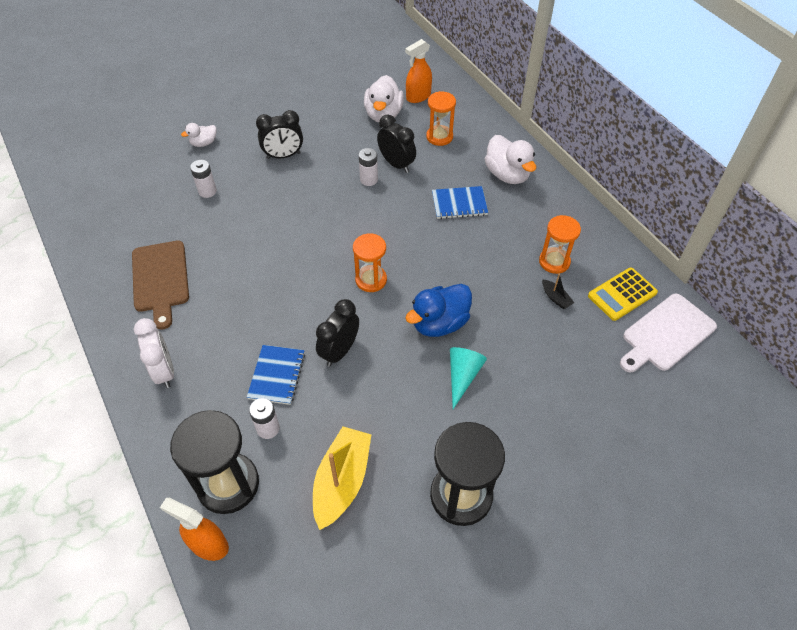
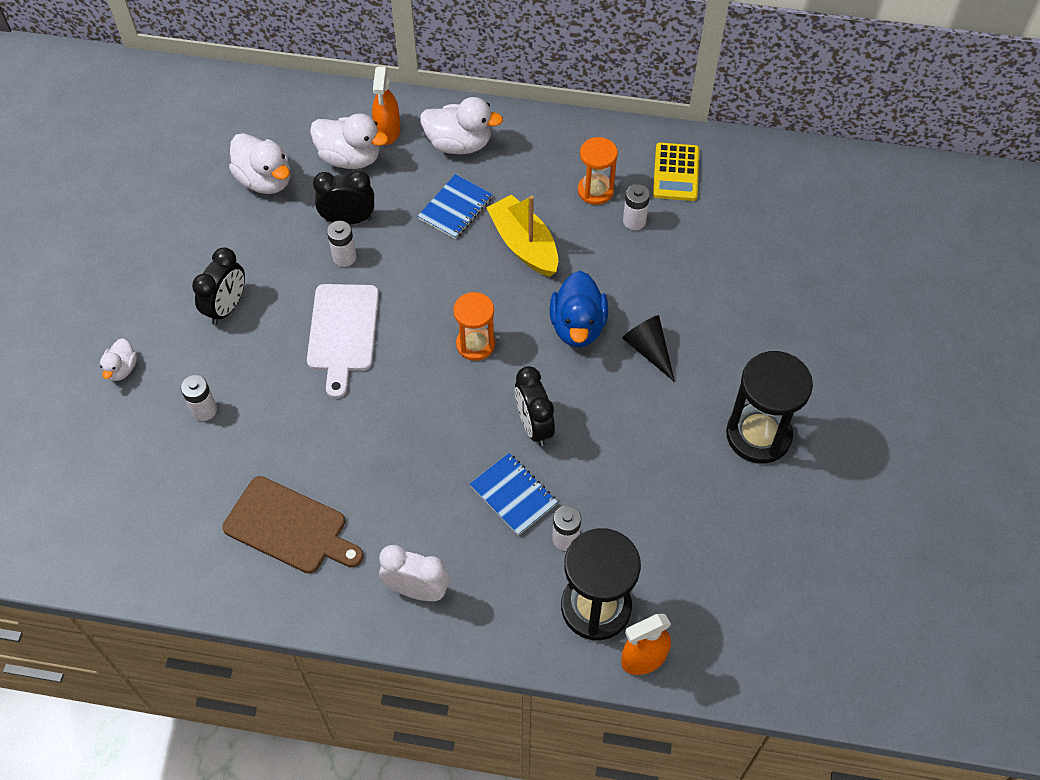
camera: 50 degrees left, 5 degrees up
(342, 481) = (671, 514): yellow boat -> yellow boat (524, 245)
(418, 97) = (272, 133): orange spray bottle -> orange spray bottle (388, 132)
(439, 137) = (350, 158): orange hourglass -> white duck
(462, 376) = (648, 350): turquoise cone -> black cone
(555, 298) = (634, 221): black boat -> white battery
(666, 334) = (741, 177): white cutting board -> white cutting board (342, 332)

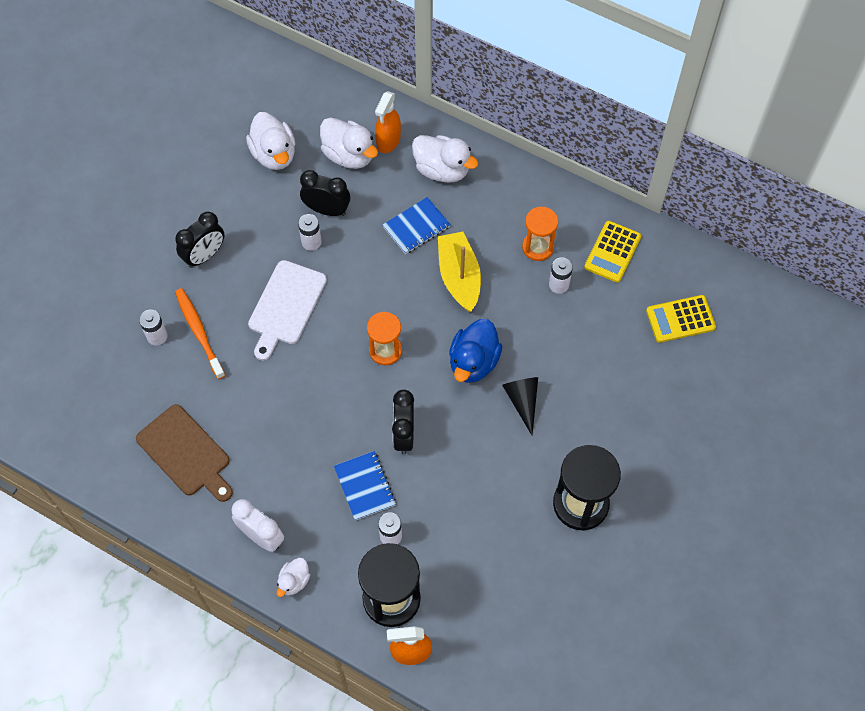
camera: 20 degrees right, 5 degrees up
(122, 369) = (108, 281): white duck -> white duck (294, 581)
(252, 390) = (199, 332): none -> orange toothbrush
(776, 217) = (680, 319): none -> yellow calculator

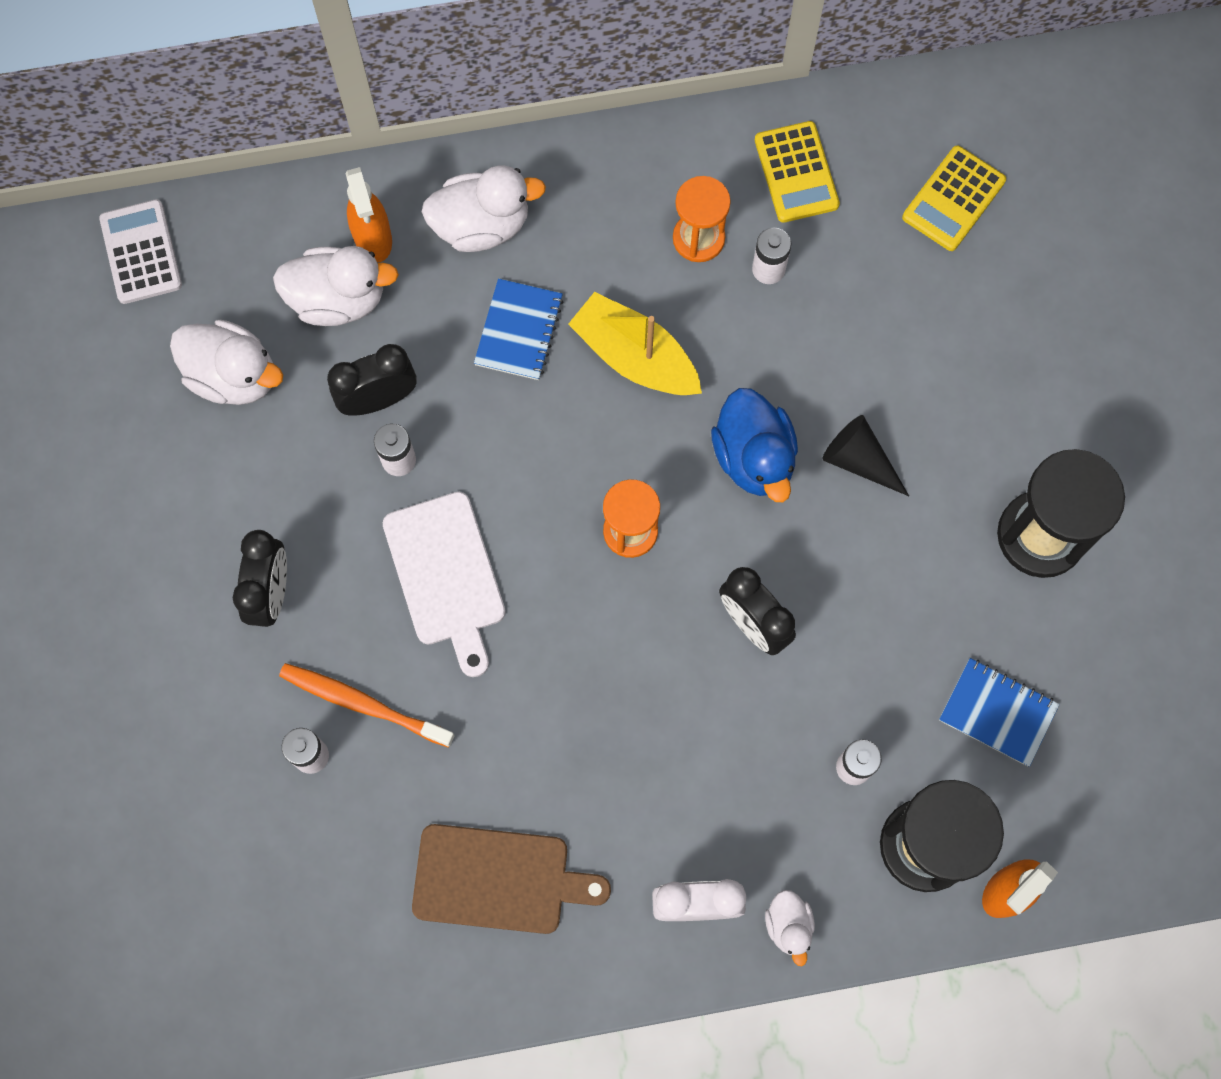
camera: 40 degrees left, 10 degrees up
(283, 76) = (141, 252): none -> white calculator
(365, 486) = (765, 731): blue notebook -> blue notebook (997, 712)

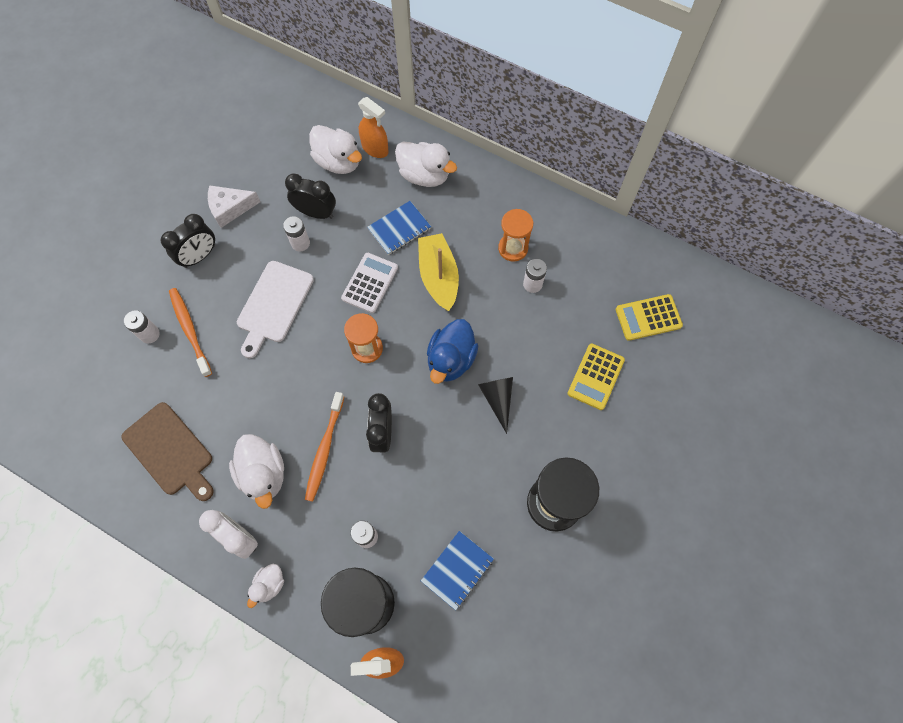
camera: 40 degrees right, 5 degrees down
(141, 252) = (281, 89): white calculator -> white calculator (370, 283)
(234, 376) = (269, 161): white duck -> white duck (263, 474)
(246, 490) = (230, 208): none -> white cheese
(373, 238) = (375, 149): orange spray bottle -> orange spray bottle turned 75 degrees counterclockwise
(700, 707) = (324, 450): none -> orange toothbrush
(796, 172) = (583, 253): yellow calculator -> yellow calculator (595, 377)
(997, 712) = (457, 570): blue notebook -> blue notebook turned 60 degrees clockwise

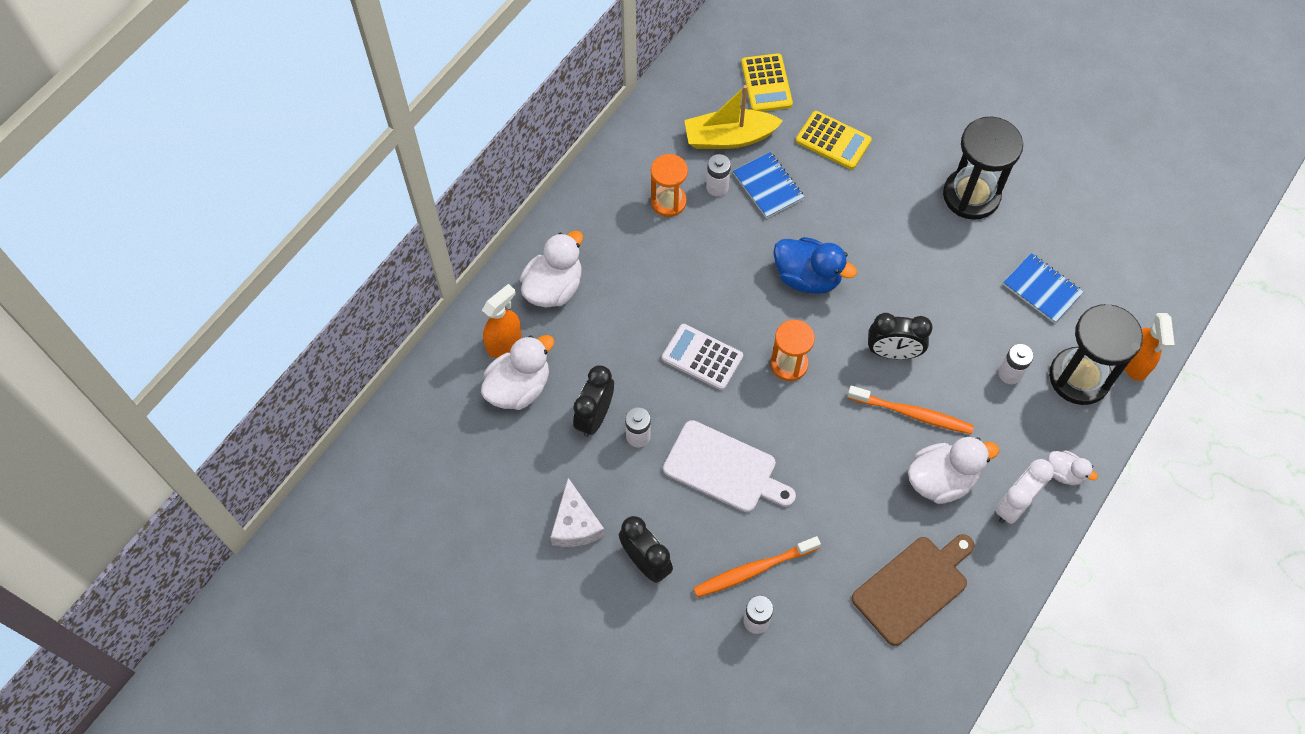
camera: 85 degrees left, 5 degrees down
(399, 229) = (629, 321): blue notebook -> blue notebook (768, 186)
(438, 276) = (699, 282): yellow boat -> yellow boat (729, 138)
(497, 399) = (856, 235): black cone -> none

